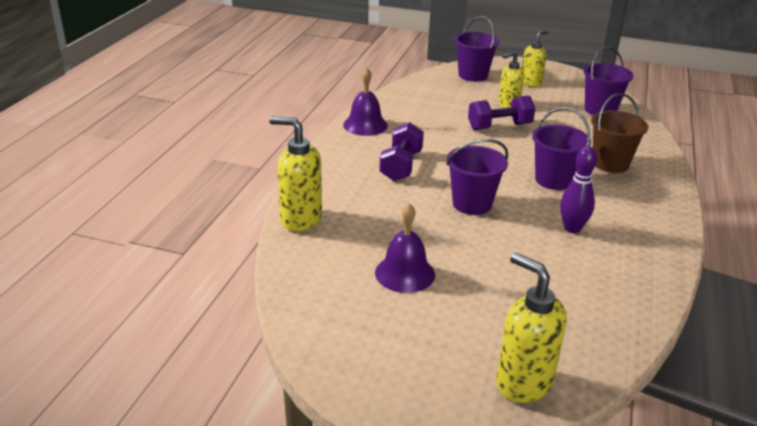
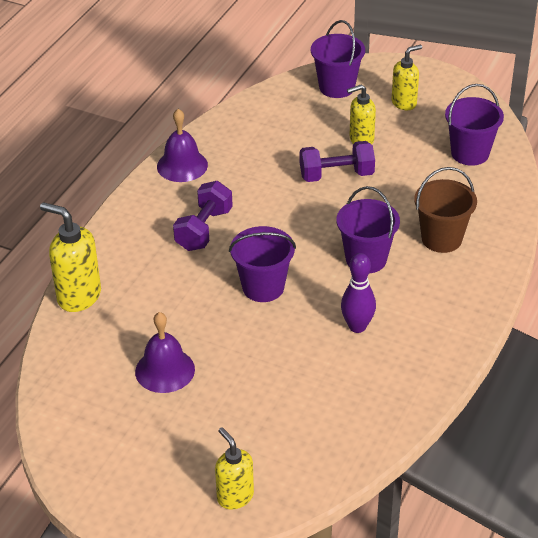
camera: 10 degrees right, 10 degrees up
(523, 383) = (235, 496): yellow soap dispenser -> yellow soap dispenser, size x0.66

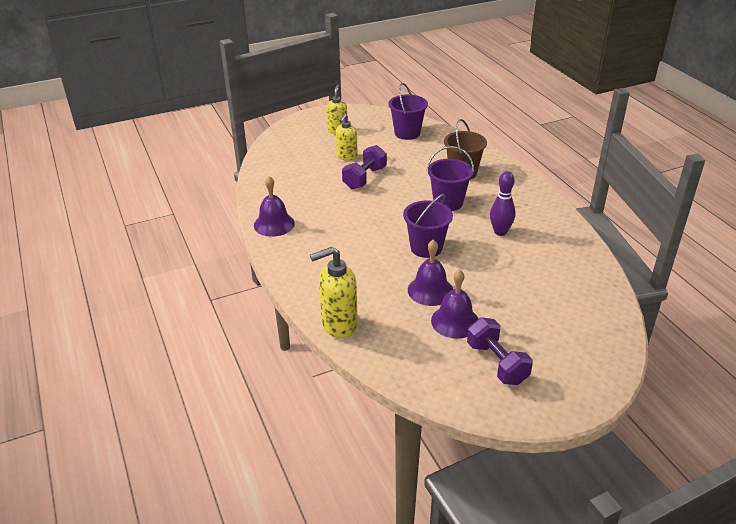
camera: 50 degrees left, 5 degrees down
(195, 328) = (430, 290): none -> purple bell
(204, 229) = (345, 244): purple dumbbell -> purple dumbbell (497, 363)
(235, 496) = (599, 346): yellow soap dispenser -> none
(336, 87) = (290, 142): purple bucket -> none

